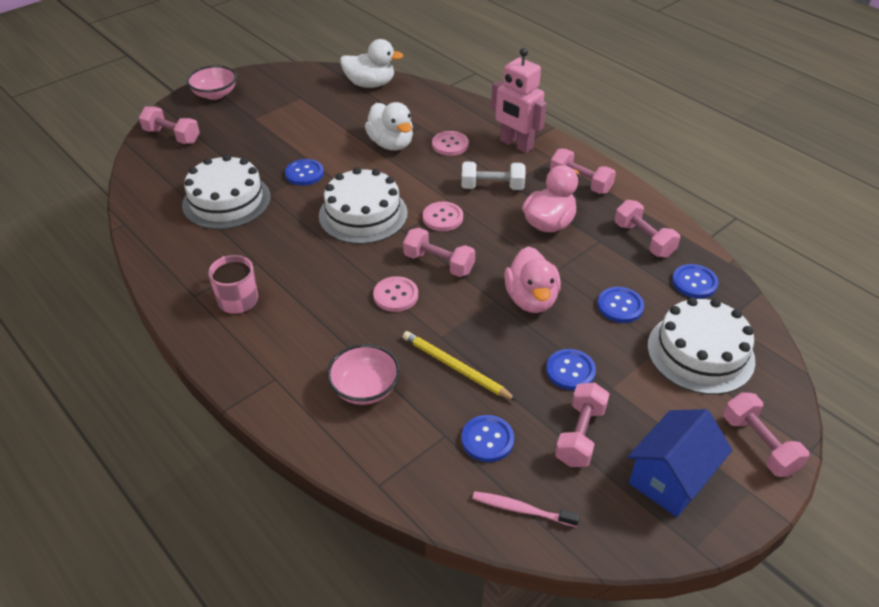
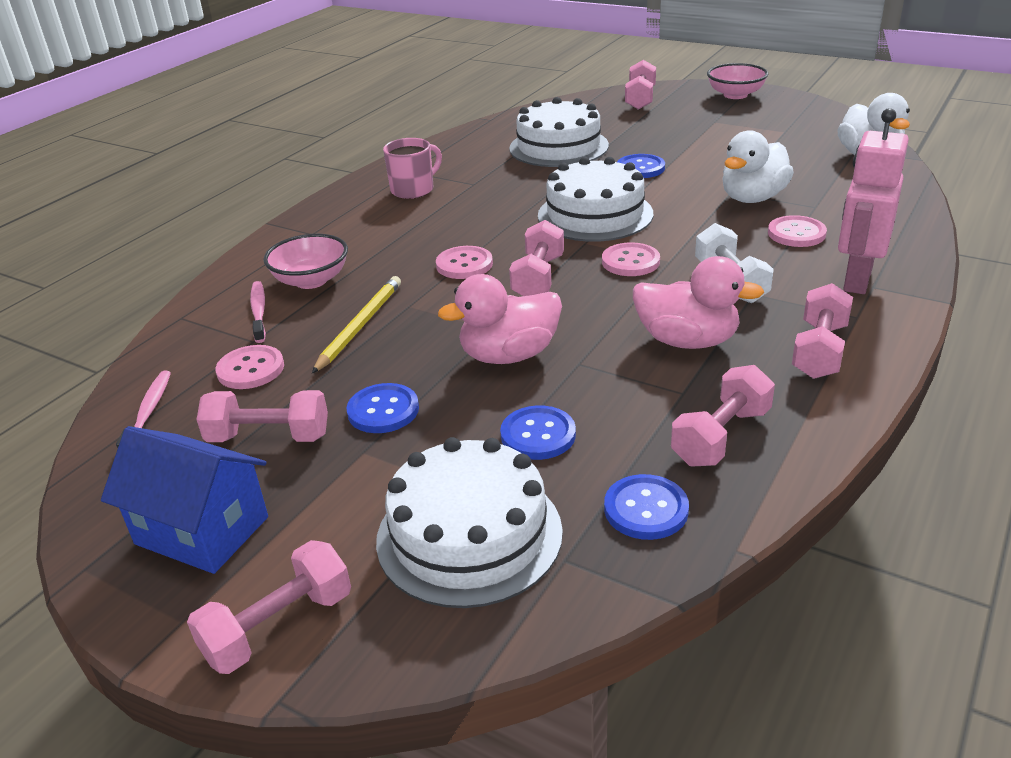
camera: 75 degrees right, 10 degrees down
(399, 428) = (259, 312): none -> pink toothbrush
(487, 439) = (250, 369): blue button -> pink button

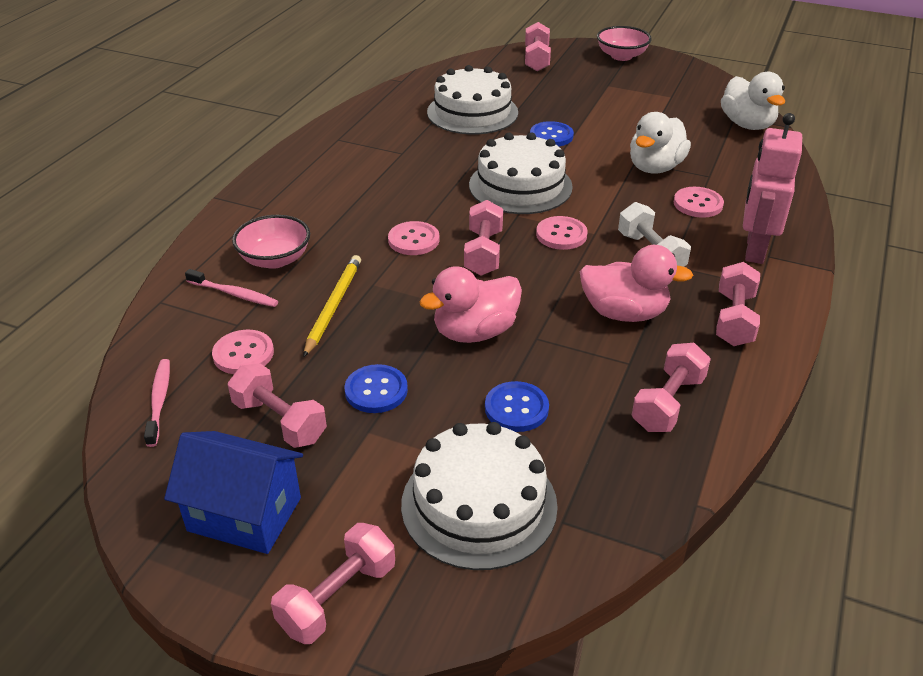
camera: 10 degrees left, 5 degrees up
(259, 312) = (234, 294): pink toothbrush -> pink toothbrush turned 135 degrees clockwise
(269, 437) = (279, 421): pink dumbbell -> pink dumbbell turned 45 degrees clockwise
(413, 190) = (347, 160): pink mug -> none
(646, 509) = (619, 472): blue button -> none

